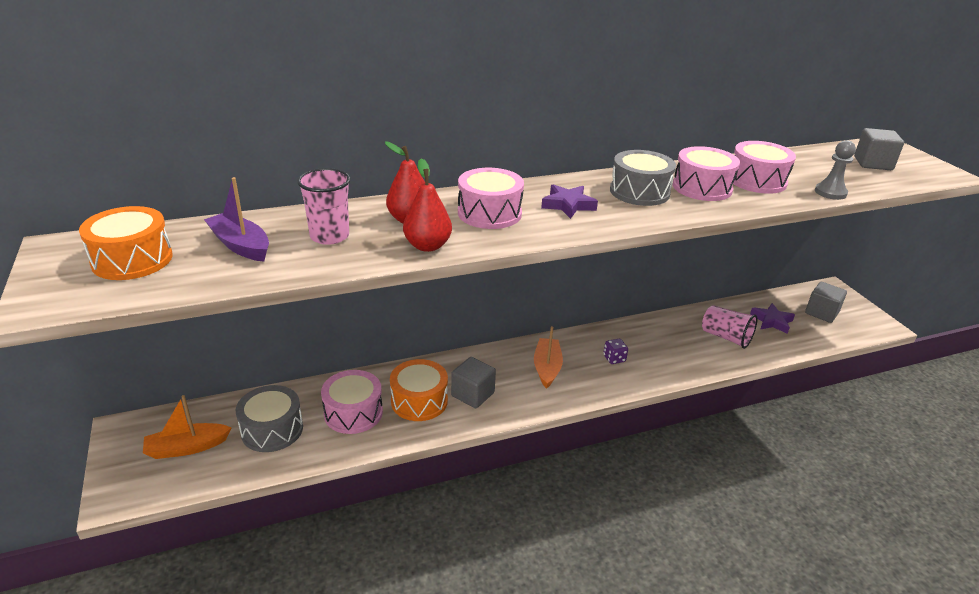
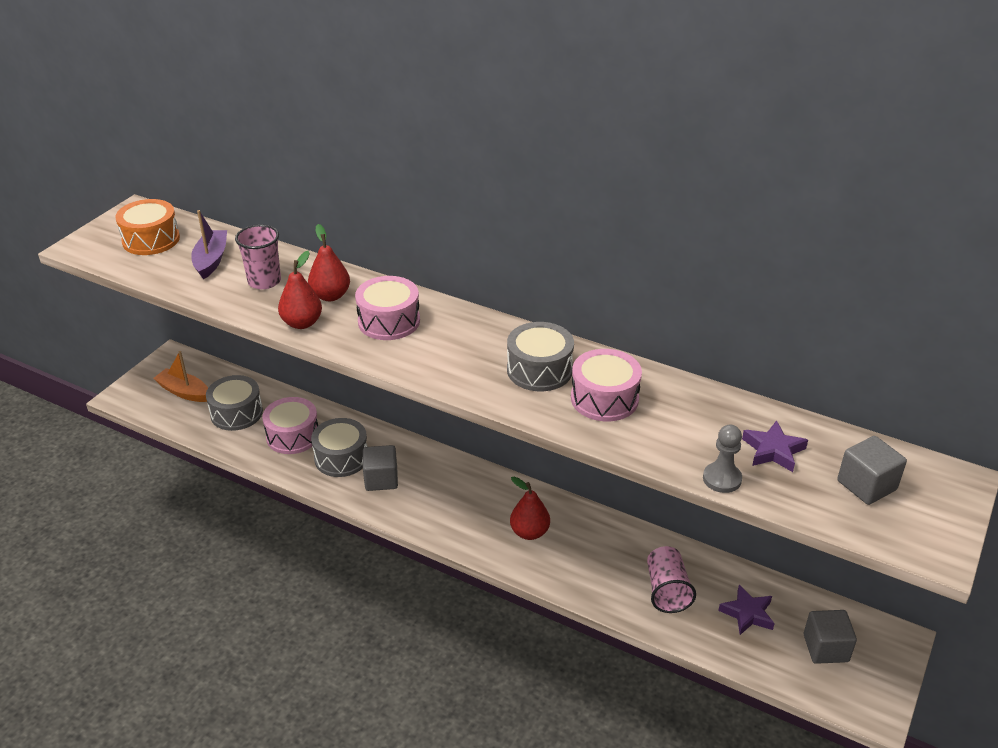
camera: 50 degrees right, 5 degrees up
(419, 401) = (341, 458): orange drum -> grey drum
(547, 368) = (464, 500): orange boat -> none
(568, 205) = (457, 347): purple star -> purple star (773, 450)
(614, 359) = (529, 532): purple dice -> red pear
(757, 181) = (676, 424): pink drum -> none

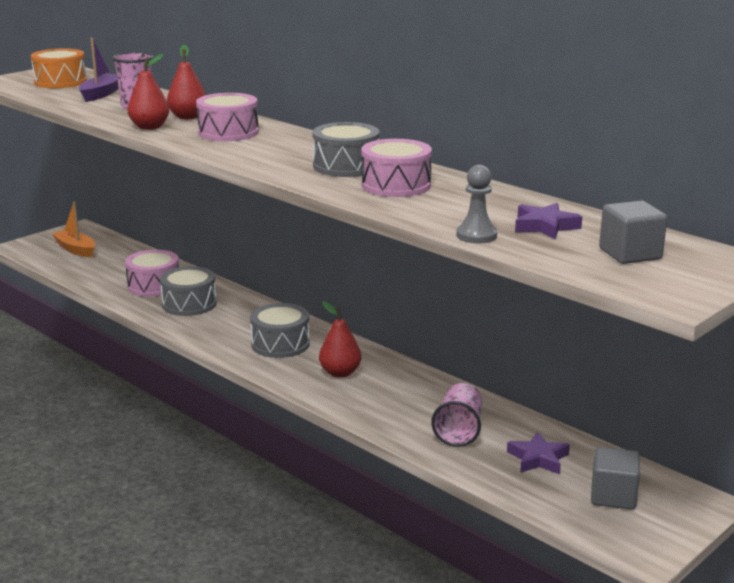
camera: 15 degrees right, 15 degrees down
(236, 413) = (113, 266): grey drum -> grey drum (280, 344)
(381, 479) = (217, 321): grey cube -> none

